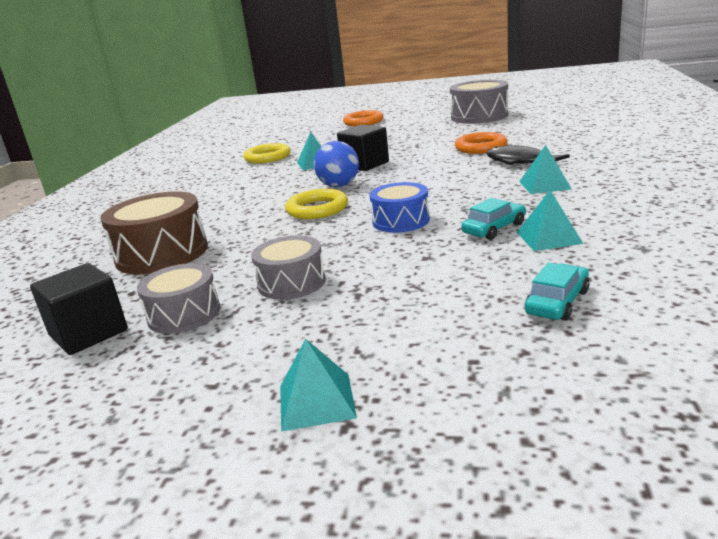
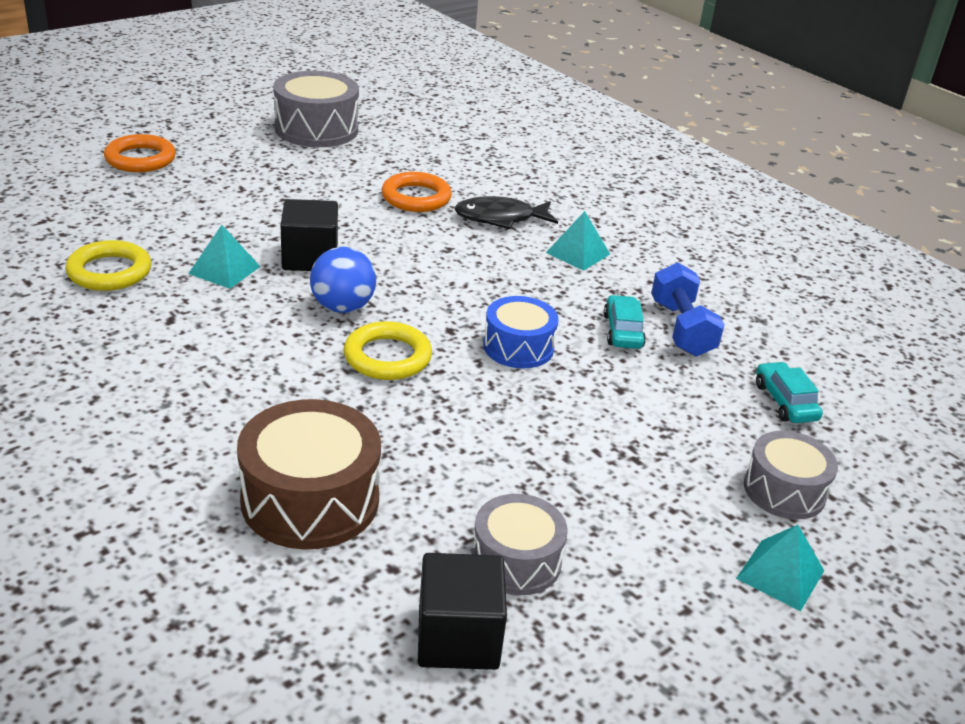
camera: 55 degrees left, 10 degrees up
(292, 283) = (552, 472): grey drum -> grey drum (784, 490)
(548, 237) = (682, 329): turquoise pyramid -> blue dumbbell

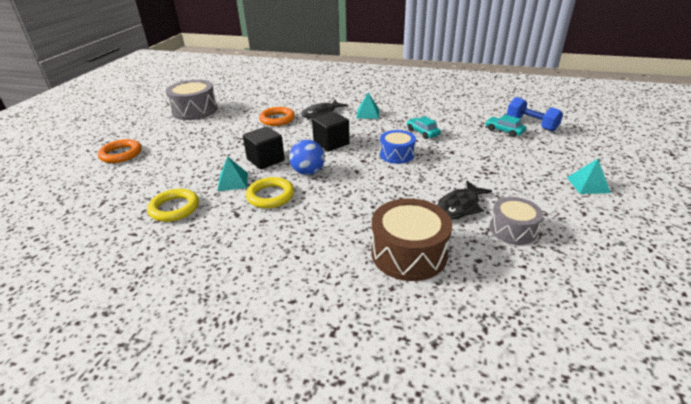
camera: 30 degrees left, 0 degrees up
(387, 357) = (354, 182): yellow ring -> yellow ring (270, 196)
(458, 637) = (539, 270): black cube -> black cube (331, 143)
(489, 480) = (460, 206): none -> black fish
(682, 329) = (439, 123): blue dumbbell -> blue dumbbell (531, 124)
(784, 490) = (547, 158): grey drum -> none

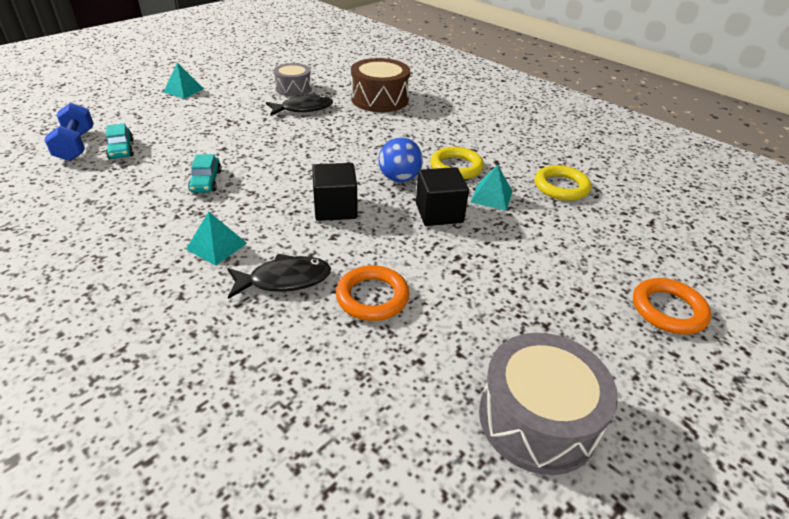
camera: 155 degrees left, 5 degrees up
(397, 154) = (282, 165): blue drum -> none

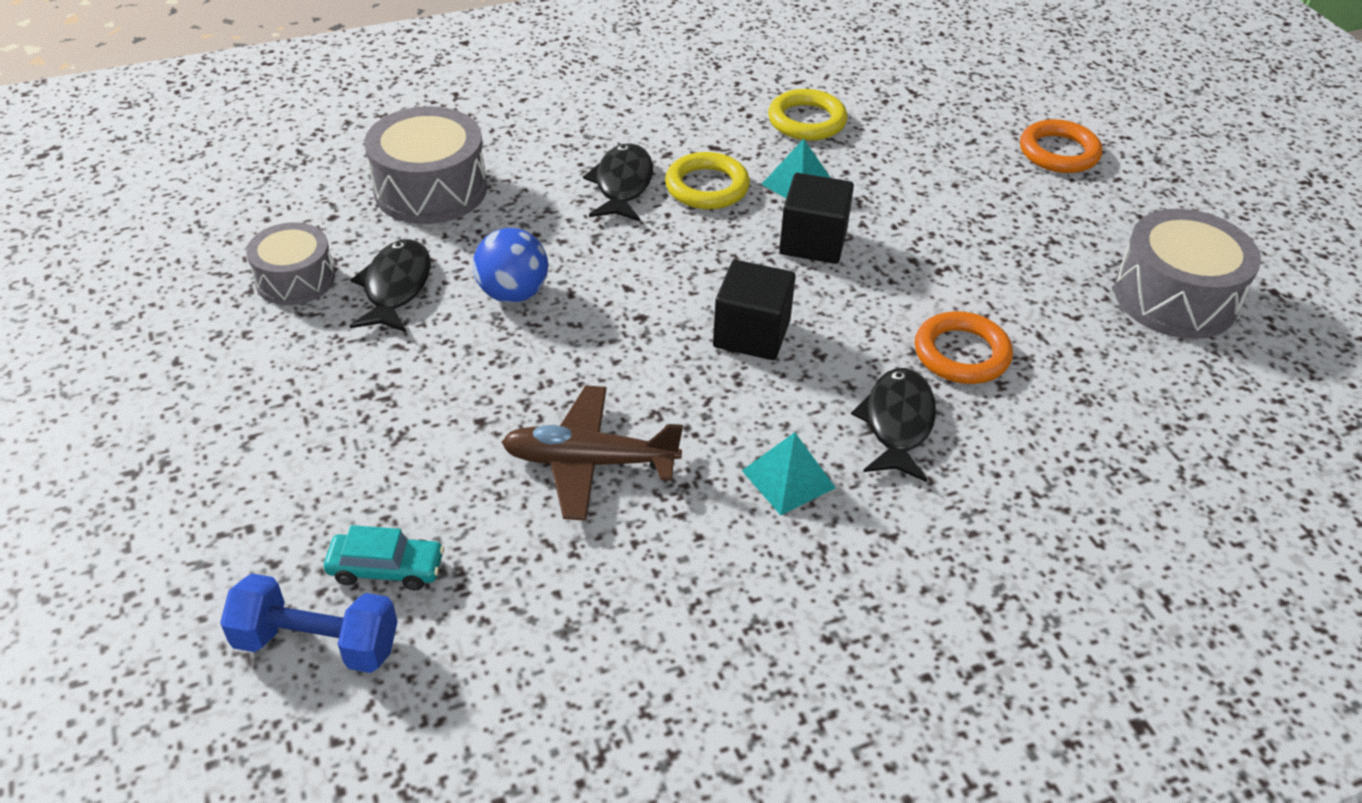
camera: 65 degrees left, 5 degrees up
(183, 90) = (162, 440): turquoise pyramid -> none
(206, 181) = (589, 462): turquoise car -> brown plane
(380, 99) = (430, 189): brown drum -> grey drum
(399, 179) = (706, 249): blue ball -> blue ball (513, 293)
(431, 143) = (622, 185): none -> black fish

